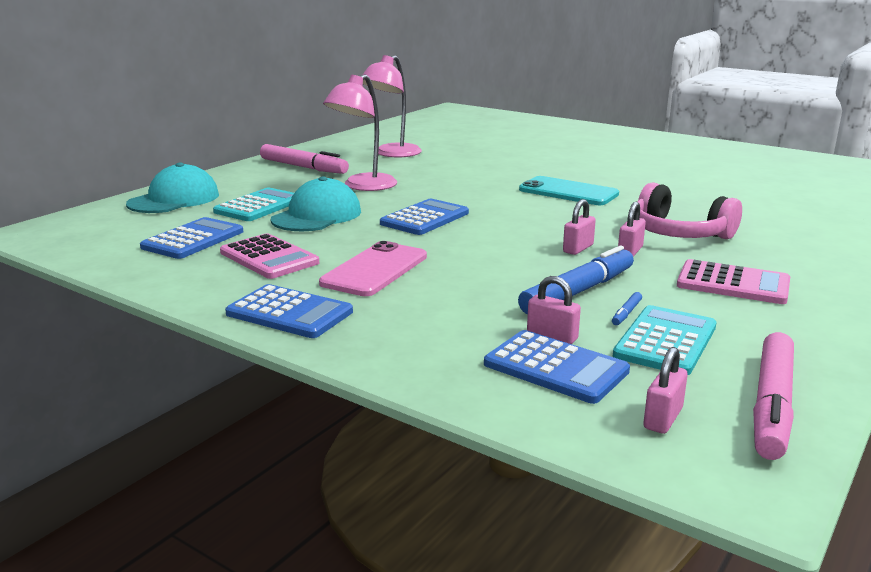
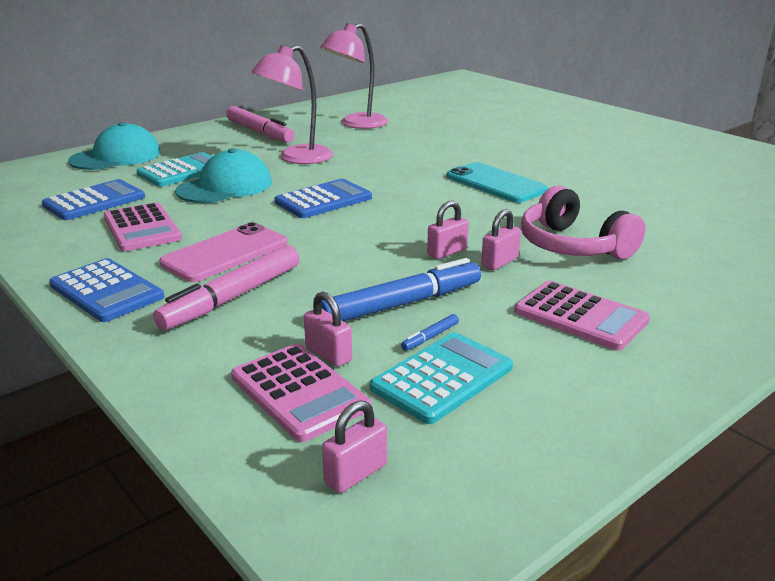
camera: 15 degrees right, 5 degrees up
(555, 368) = (299, 392): blue calculator -> pink calculator
(772, 405) = (491, 479): pink marker -> pink marker (233, 297)

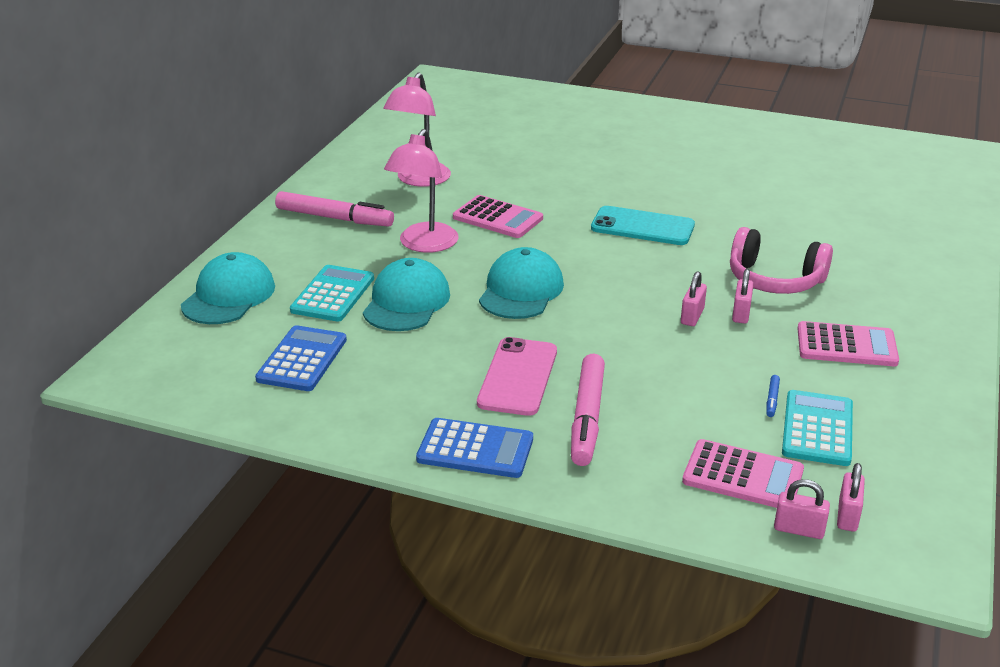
camera: 30 degrees left, 5 degrees up
(142, 228) = (401, 375): pink calculator -> pink calculator (497, 218)
(323, 200) = (521, 291): blue calculator -> turquoise cap
(328, 354) = (723, 439): pink padlock -> pink padlock (799, 529)
(402, 304) = (719, 378): blue marker -> none

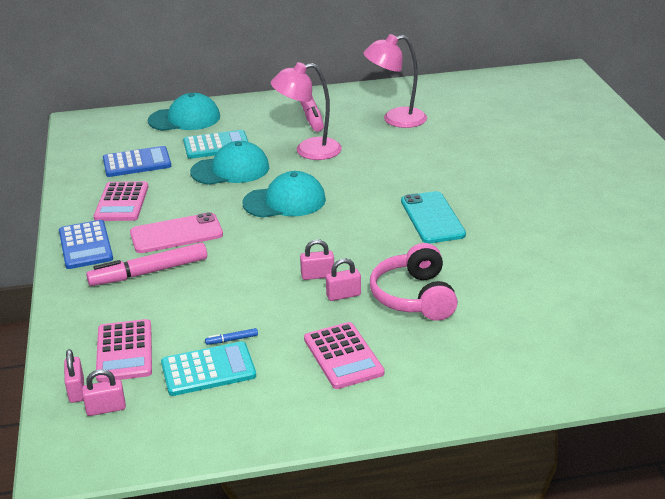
camera: 60 degrees right, 0 degrees up
(497, 218) = (376, 162): pink calculator -> pink calculator (121, 202)

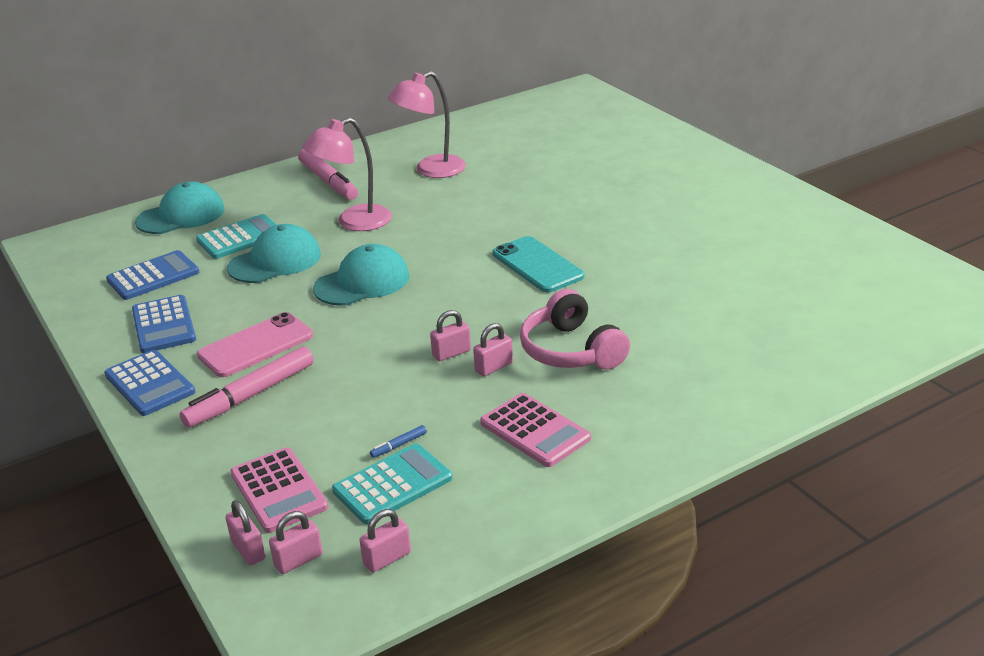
camera: 20 degrees left, 0 degrees up
(121, 202) = (163, 325): pink calculator -> blue calculator
(169, 426) = (387, 558): none -> pink padlock

